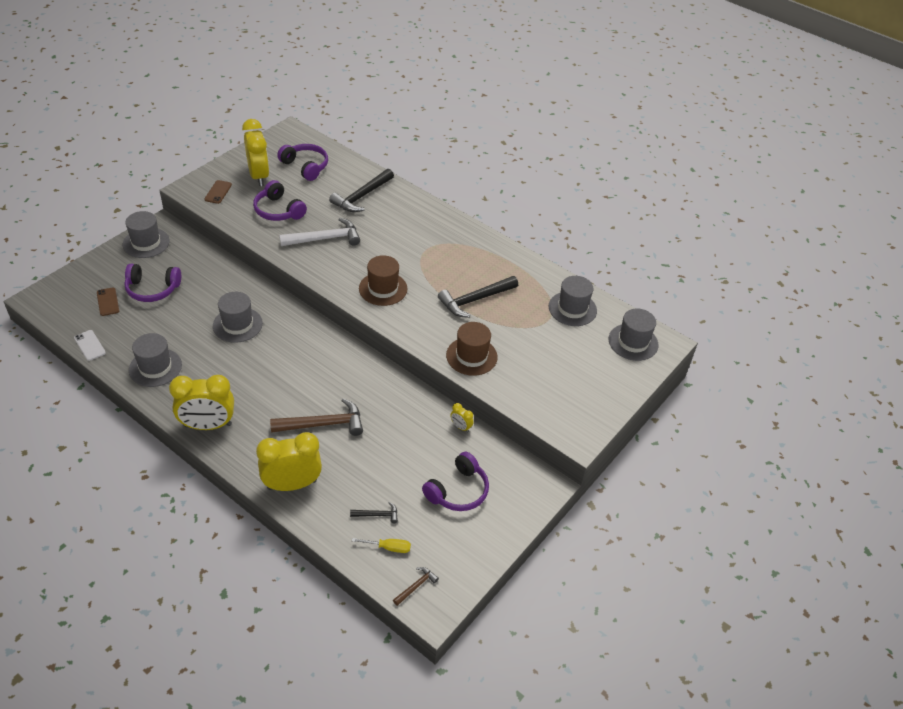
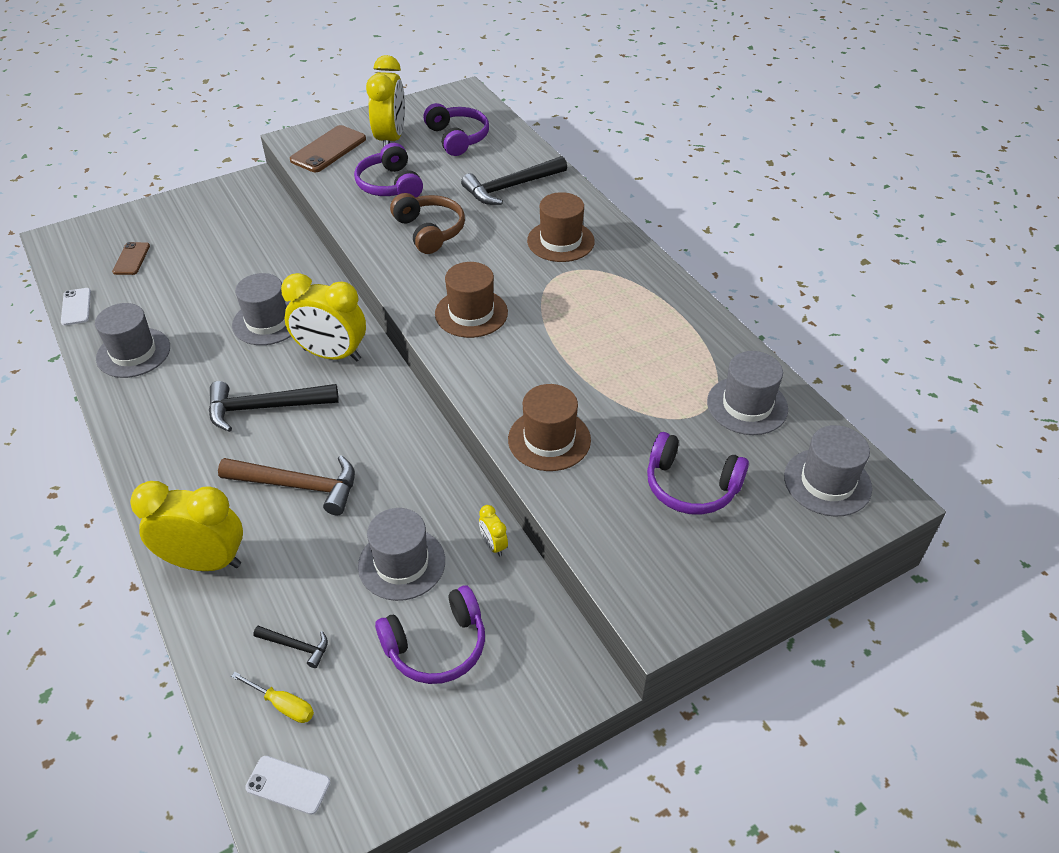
camera: 25 degrees right, 0 degrees up
(146, 243) = (220, 198): grey hat -> grey hat (401, 563)
(152, 289) = (192, 255): purple headphones -> purple headphones (691, 486)
(208, 425) = (148, 446): yellow clock -> yellow clock (332, 355)
(218, 192) = (328, 149): brown phone -> brown phone, size x1.68
(324, 238) = (429, 231): white hammer -> brown headphones
(414, 228) = (560, 241): none -> brown hat
(416, 586) = (288, 785): brown hammer -> white phone
(475, 300) = (598, 358): black hammer -> black hammer (265, 408)

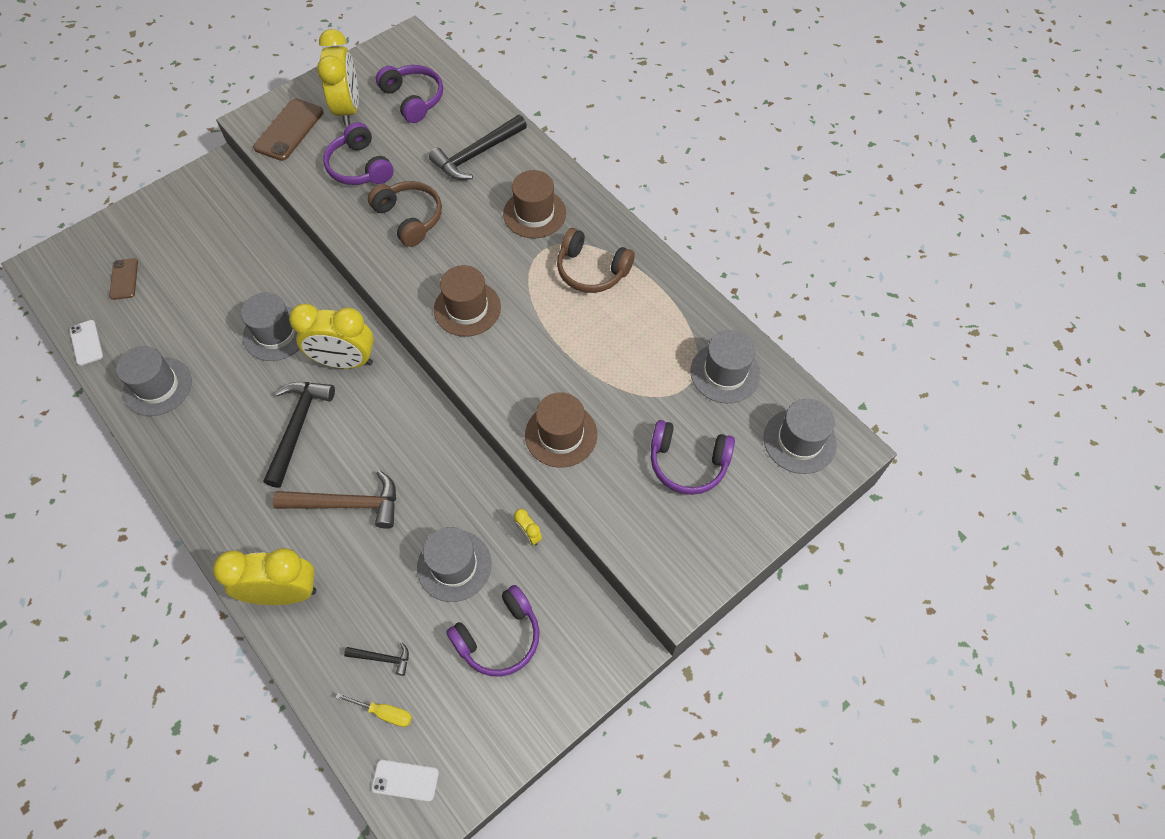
camera: 10 degrees left, 15 degrees up
(265, 408) = (297, 428): black hammer -> black hammer turned 120 degrees clockwise
(612, 295) = (592, 270): none -> brown headphones

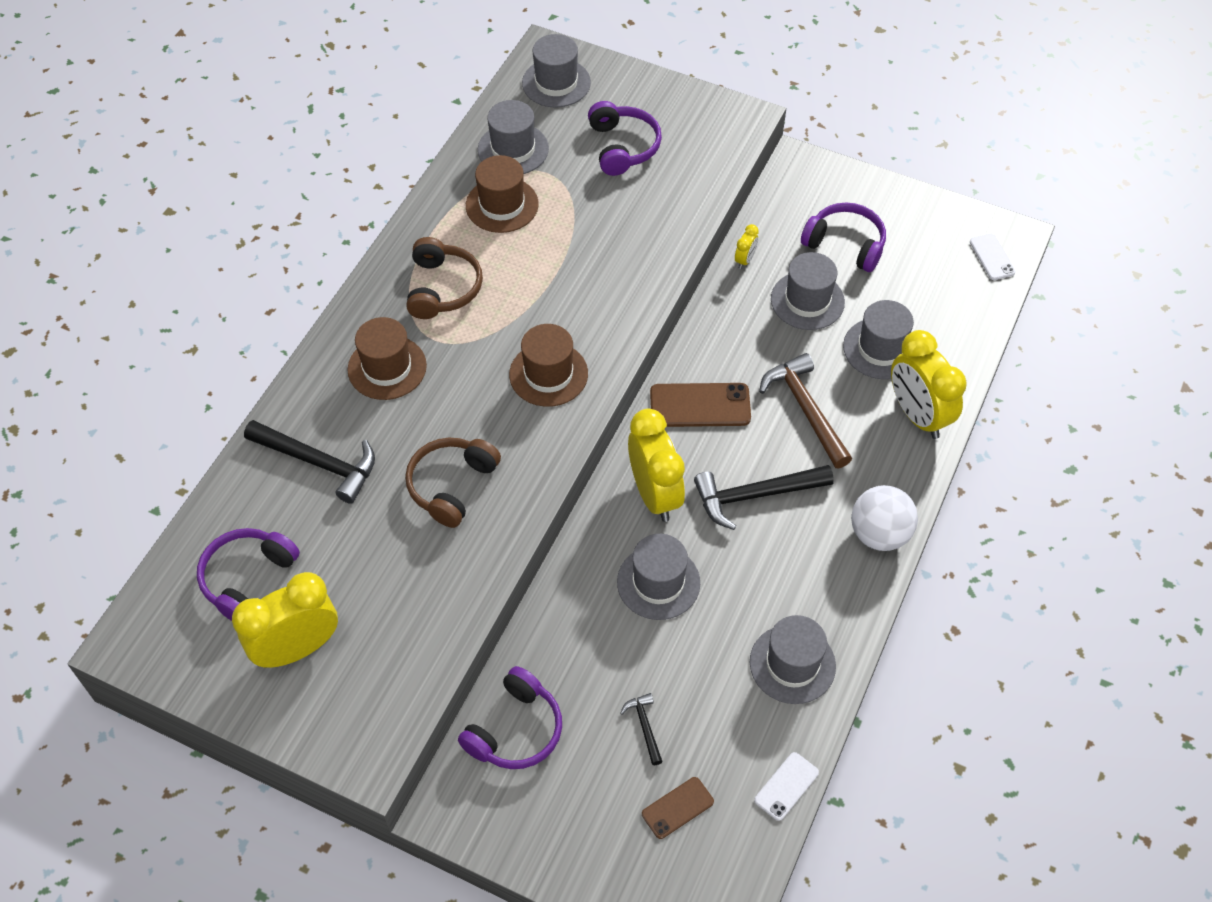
camera: 115 degrees left, 5 degrees down
(205, 498) = (879, 534): none -> white ball
(289, 130) = (366, 702): brown phone -> brown phone (700, 405)
(360, 167) = (394, 580): purple headphones -> purple headphones (515, 730)
(367, 601) = (880, 348): none -> grey hat
(382, 658) = (918, 315): black hammer -> black hammer (644, 727)
(384, 712) = (956, 293): yellow screwdriver -> none
(561, 435) = (649, 242): brown hat -> brown hat (502, 205)

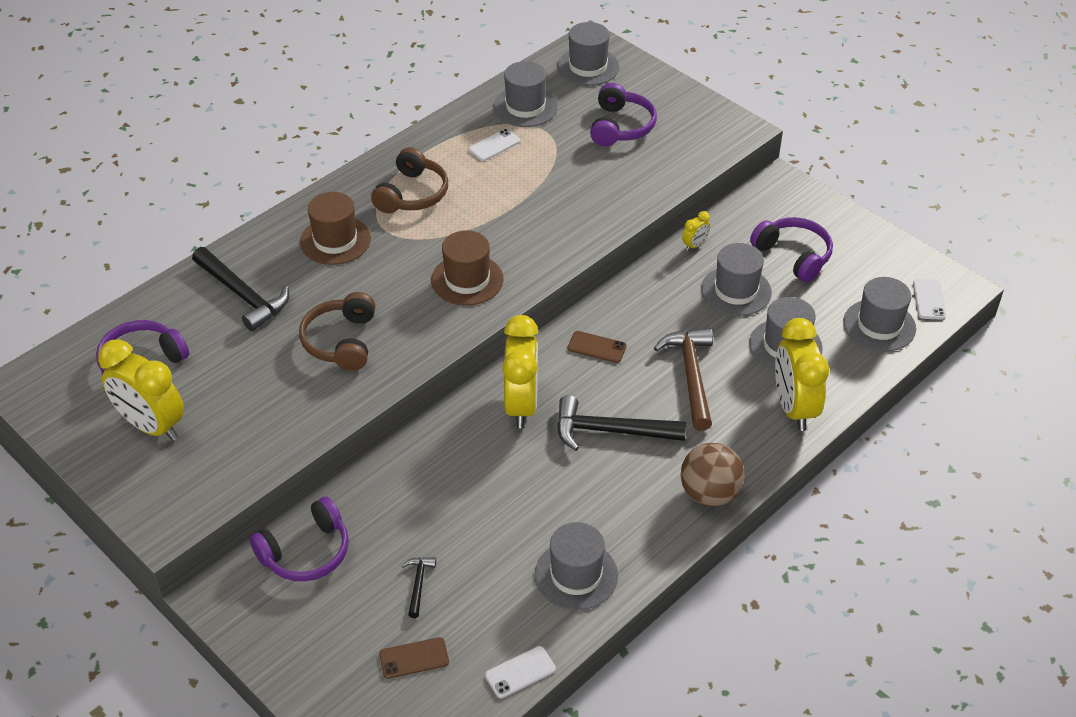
camera: 20 degrees right, 10 degrees down
(297, 648) = (152, 426): yellow clock -> yellow clock turned 135 degrees counterclockwise
(452, 485) = (342, 341): brown headphones -> brown headphones turned 45 degrees counterclockwise
(502, 205) = (494, 145): brown hat -> white phone
(658, 582) = (489, 474): grey hat -> grey hat (879, 325)
(700, 405) = (597, 347): brown phone -> brown phone, size x0.59
(879, 534) = (709, 493): white ball -> brown ball

